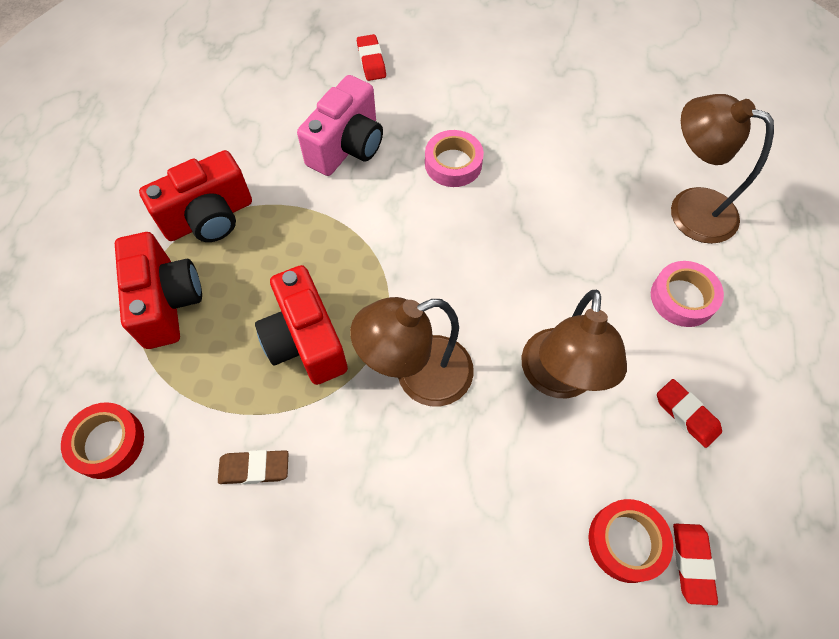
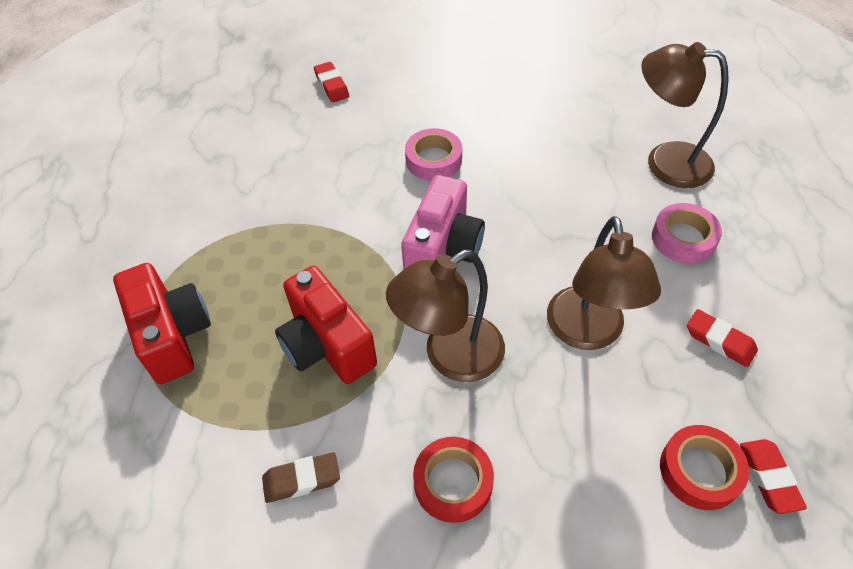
camera: 10 degrees left, 10 degrees down
(108, 443) = (135, 487): red tape -> red tape (453, 483)
(209, 218) = (201, 249): red camera -> none
(347, 146) = (326, 162): pink camera -> pink camera (443, 250)

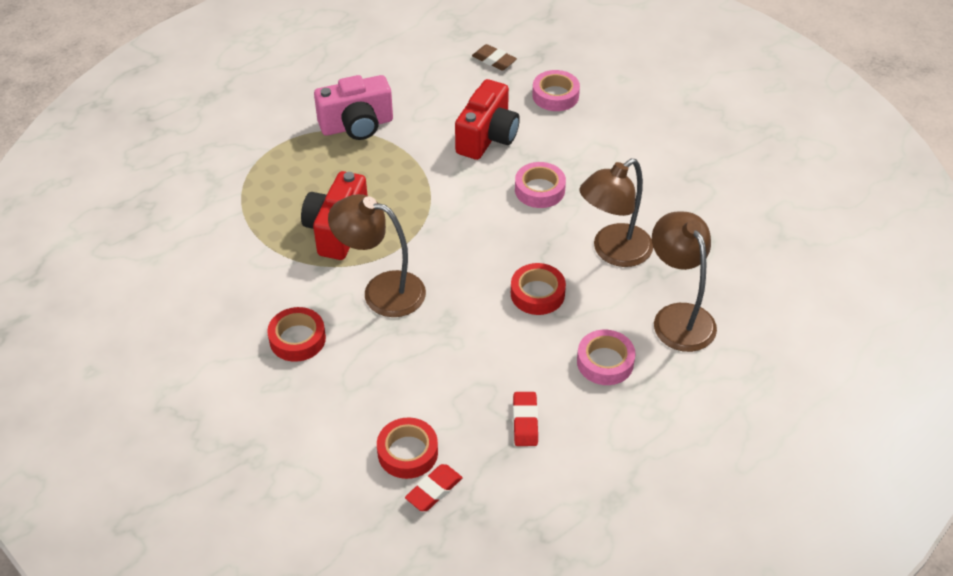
camera: 50 degrees right, 5 degrees down
(173, 335) = (281, 161): red camera -> red camera (487, 137)
(302, 480) = (243, 273): brown eraser -> brown eraser (494, 60)
(332, 85) = (555, 95): red eraser -> pink tape
(443, 250) = (463, 240): pink camera -> pink camera (357, 125)
(561, 236) = (537, 294): none -> red tape
(587, 333) = (464, 348): brown lamp -> brown lamp (613, 252)

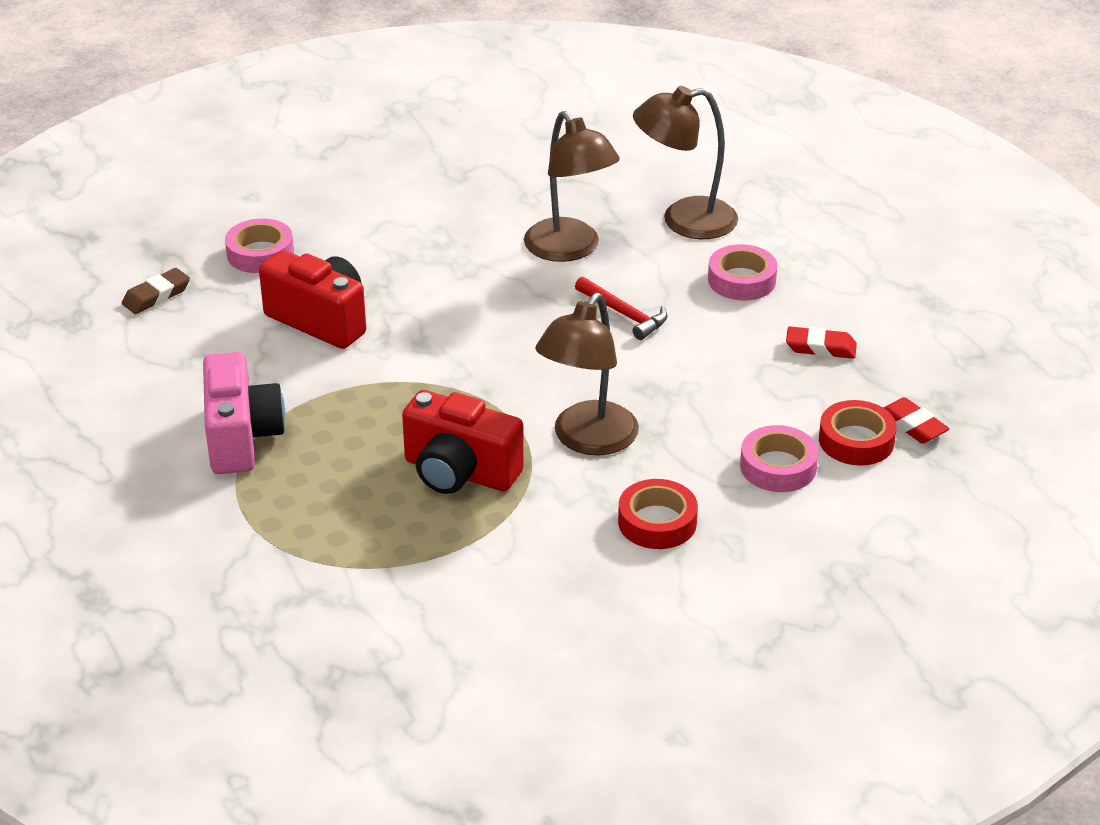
camera: 80 degrees left, 10 degrees down
(537, 294) = (624, 314): red tape -> red hammer
(539, 190) = (441, 290): pink tape -> pink tape (778, 467)

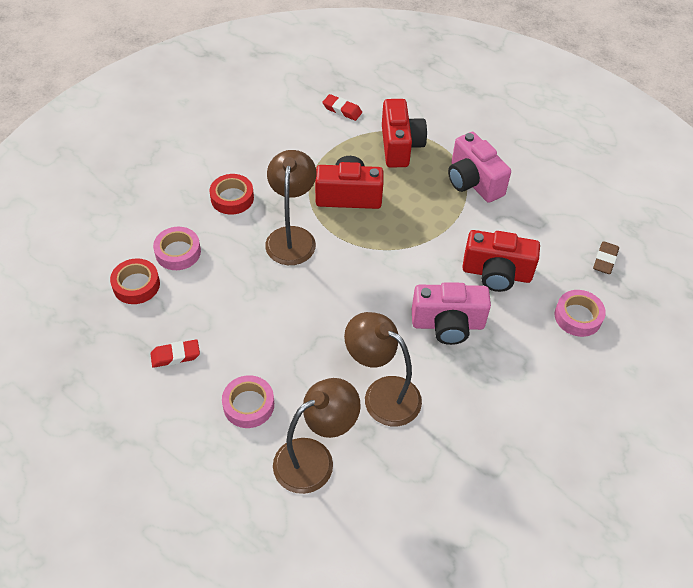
camera: 155 degrees right, 15 degrees up
(312, 526) = (400, 146): none -> red camera
(435, 288) = (448, 324): none -> pink camera
(624, 314) = (315, 342): red hammer -> none
(912, 425) = (103, 307): red eraser -> red eraser (342, 110)

